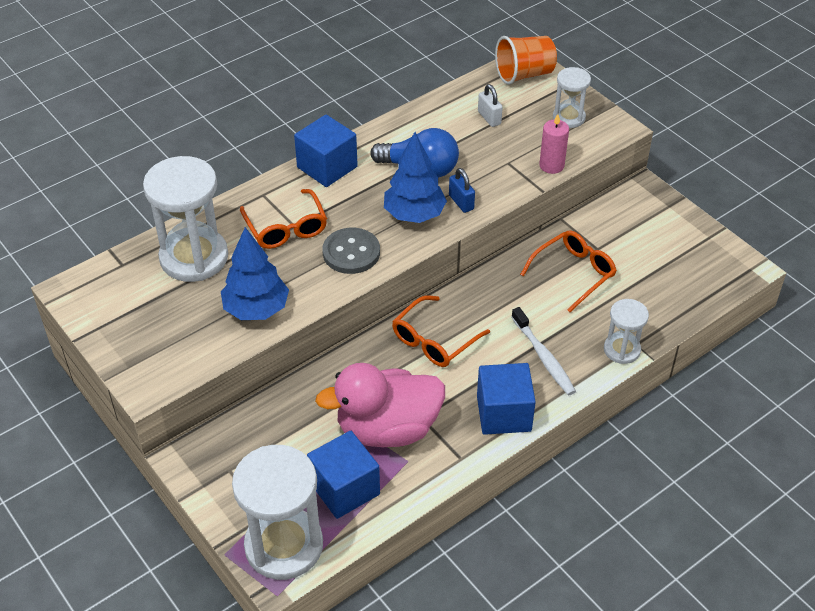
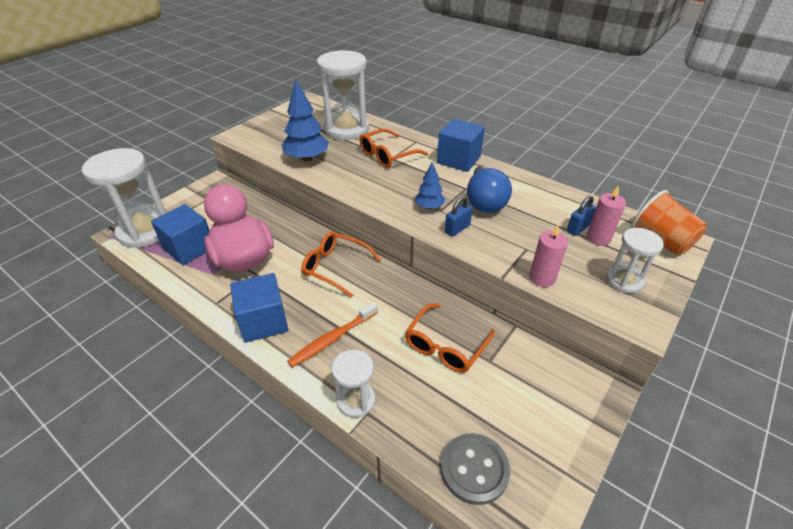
camera: 75 degrees right, 5 degrees down
(351, 252) = (374, 185): grey button -> grey button (474, 469)
(414, 214) = (429, 207): blue tree -> blue tree, size x0.57
(489, 118) = (578, 228): white padlock -> blue padlock
(508, 110) = (598, 238): none -> pink candle
(544, 357) = (332, 339): white toothbrush -> orange toothbrush
(573, 273) = (445, 345): orange glasses -> orange glasses turned 90 degrees clockwise

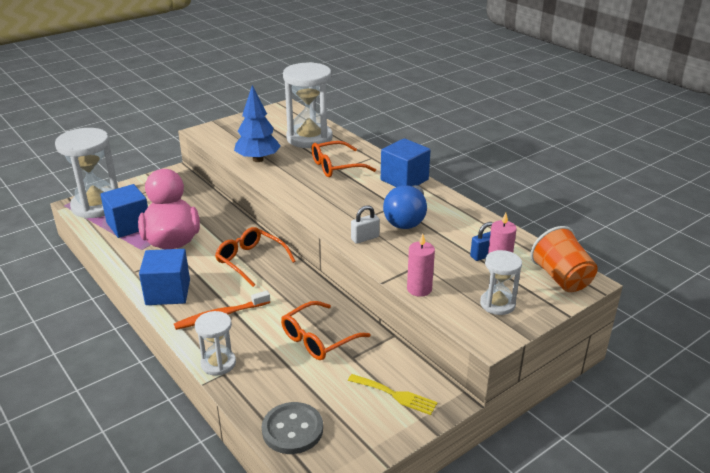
camera: 15 degrees right, 10 degrees down
(429, 207) = (349, 216): blue tree -> none
(457, 229) = (365, 238): blue padlock -> white padlock
(554, 397) = (395, 395): none -> yellow fork

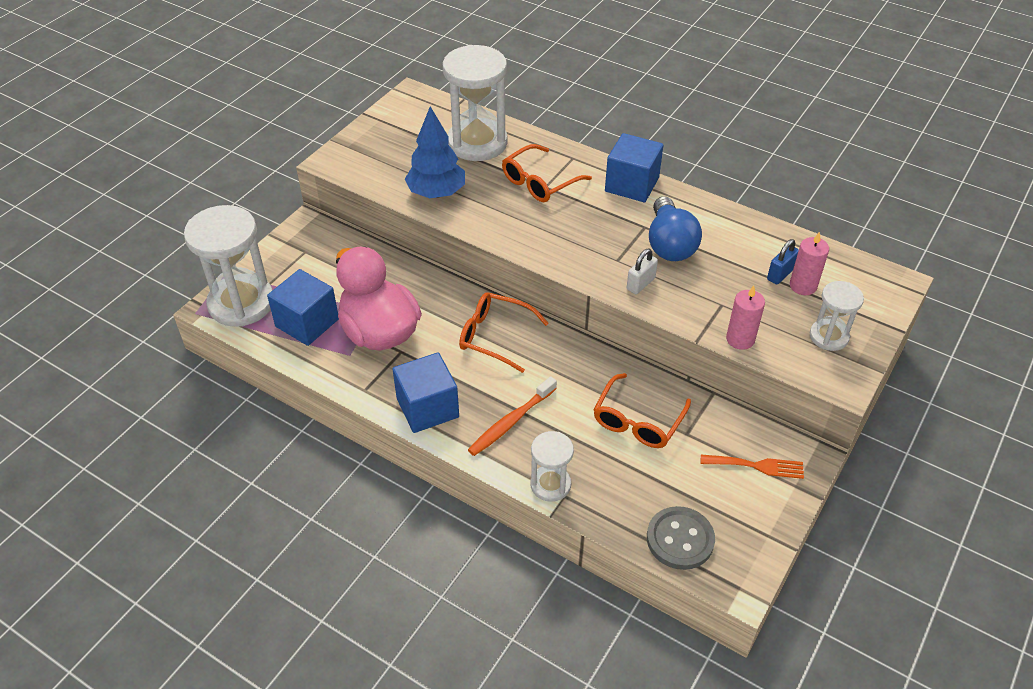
camera: 20 degrees left, 15 degrees up
(395, 395) = (757, 466): yellow fork -> orange fork
(561, 278) = (872, 285): orange cup -> none

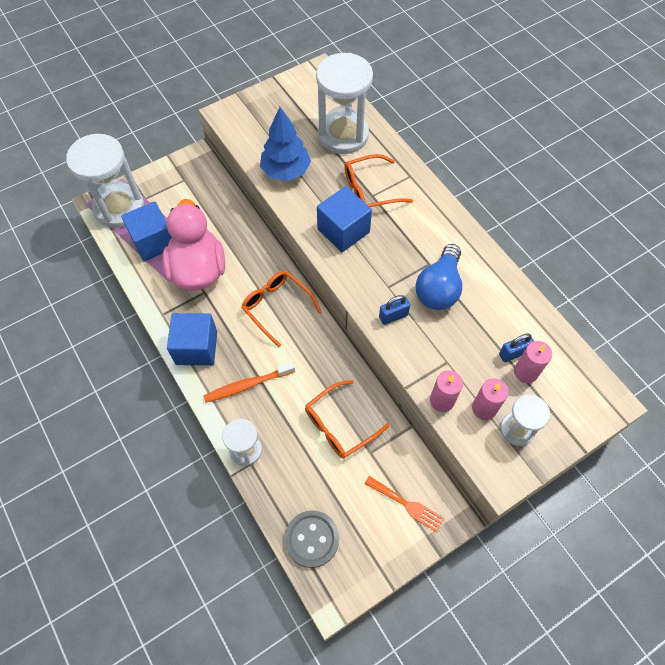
camera: 25 degrees right, 15 degrees up
(632, 184) = (442, 219): blue cube -> blue cube (343, 231)
(640, 284) = (393, 316): white padlock -> blue padlock
(785, 330) = (484, 408): none -> pink candle

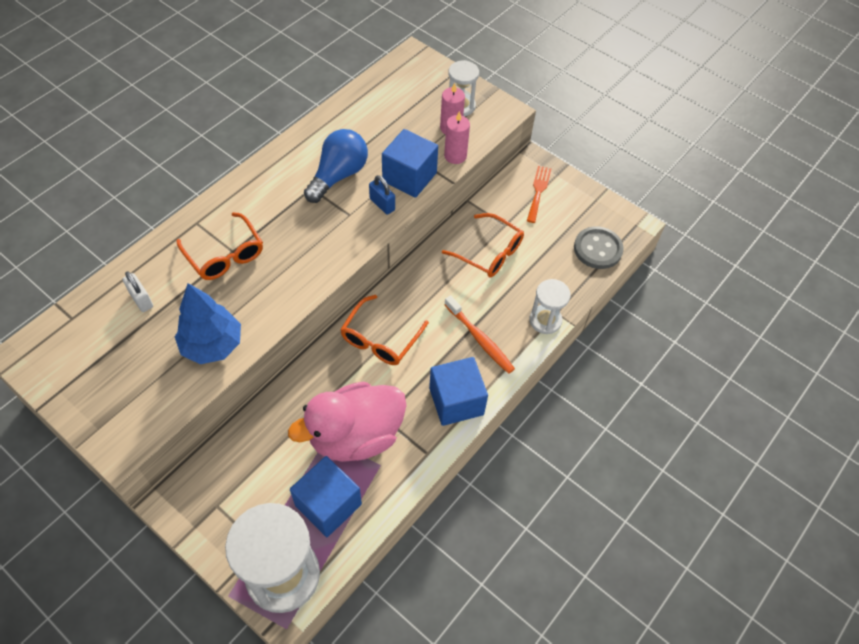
camera: 110 degrees left, 5 degrees down
(343, 135) = (141, 300): white hourglass -> white padlock
(343, 231) = (289, 267): blue cube -> blue cube (409, 177)
(439, 288) = (338, 175): blue light bulb -> blue light bulb turned 60 degrees counterclockwise
(513, 353) = (390, 116): blue padlock -> none
(525, 372) = (406, 106): pink candle -> none

